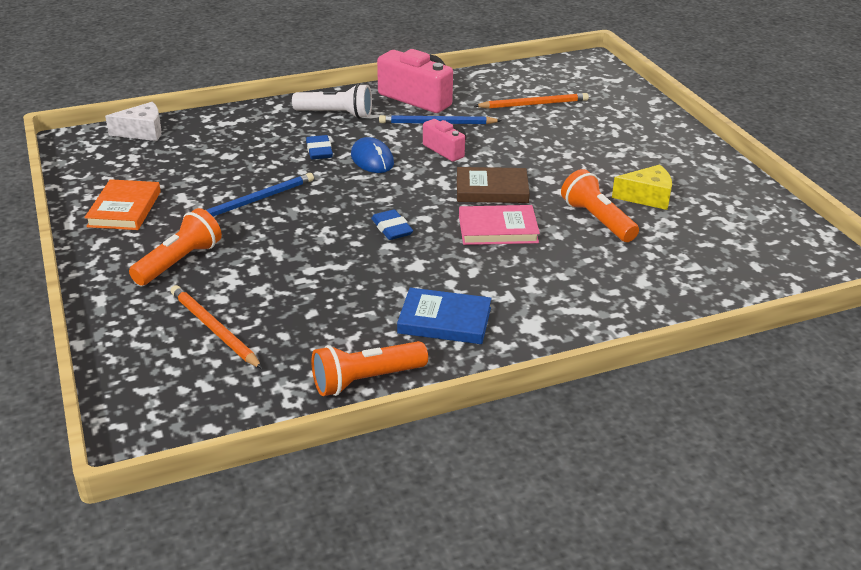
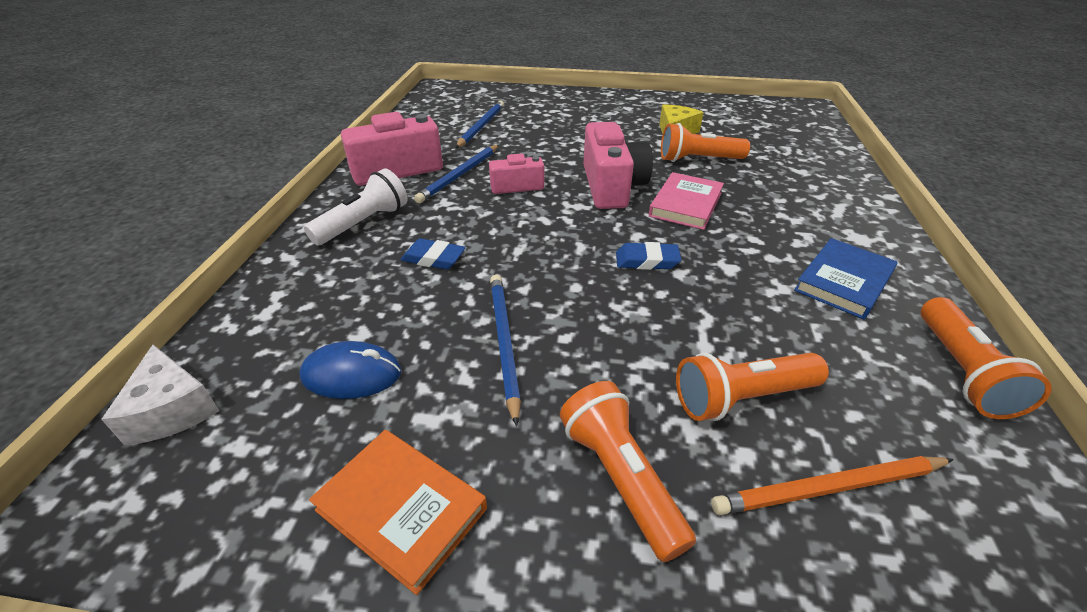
camera: 60 degrees left, 5 degrees up
(142, 132) = (172, 409): white cheese -> white cheese turned 135 degrees clockwise
(269, 291) = (742, 398): none -> orange flashlight
(372, 159) = (491, 230): blue mouse -> blue mouse (352, 374)
(492, 189) = (612, 186): brown book -> pink camera
(533, 104) = (481, 126): orange pencil -> blue pencil

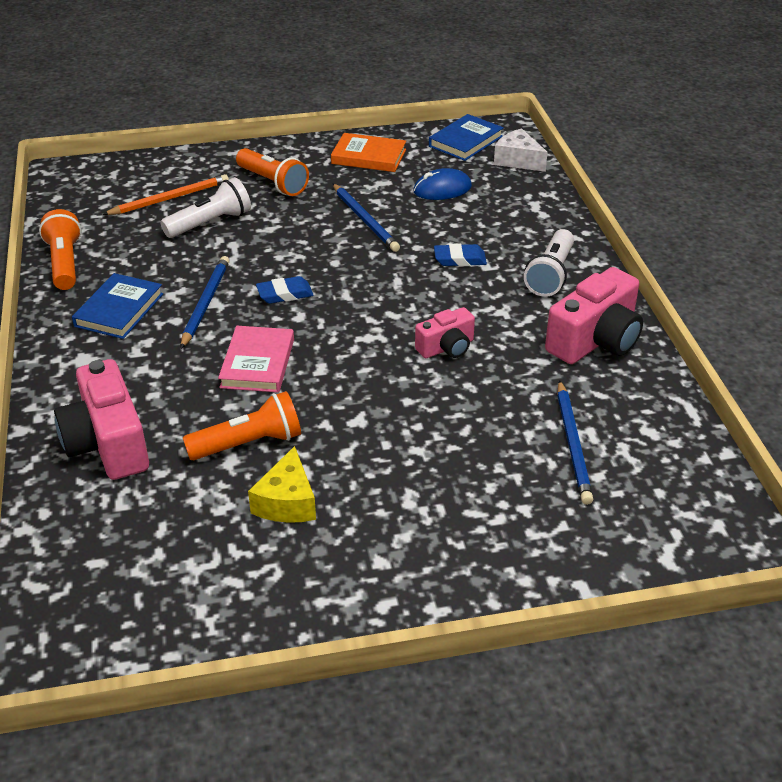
camera: 160 degrees right, 0 degrees up
(183, 501) = (466, 141): none -> blue book
(459, 175) = (519, 348): blue pencil -> blue pencil (205, 303)
(612, 186) = (343, 371): pink camera -> pink camera (108, 443)
(742, 398) = (210, 223): orange flashlight -> white flashlight

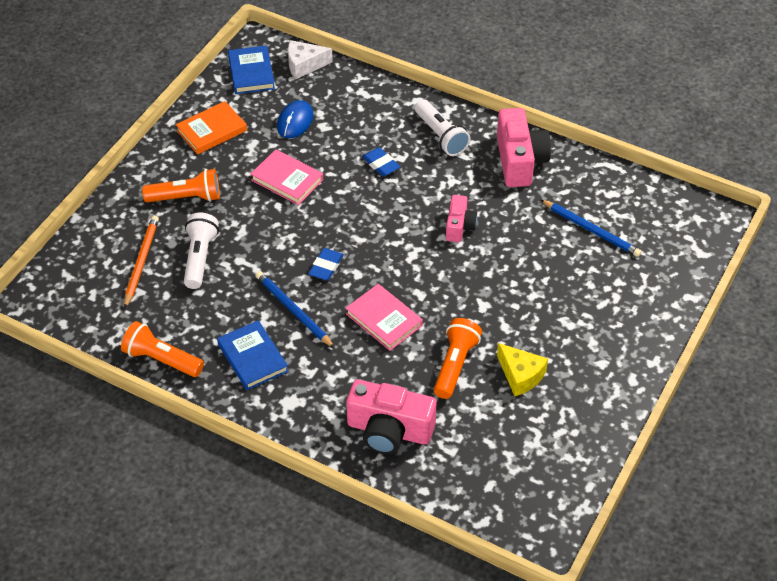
camera: 50 degrees left, 10 degrees up
(365, 220) = (287, 180): blue pencil -> pink book
(459, 259) = (380, 164): blue eraser -> blue eraser turned 75 degrees counterclockwise

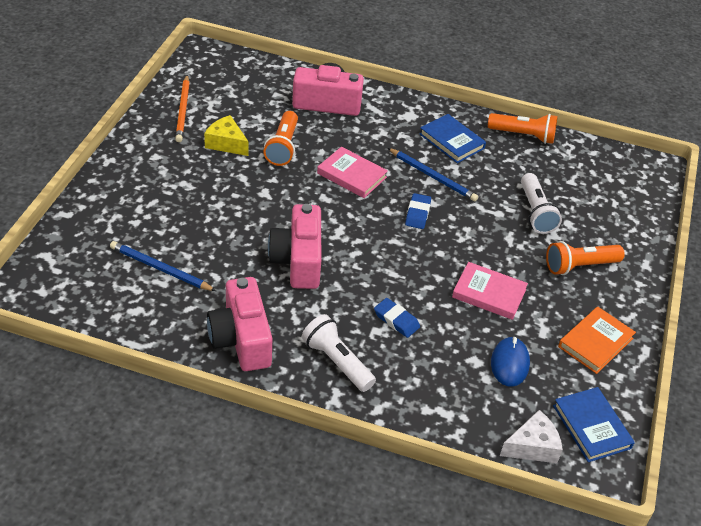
camera: 165 degrees right, 5 degrees down
(141, 262) = (585, 205): orange pencil -> orange pencil (183, 110)
(459, 226) = (298, 261): pink camera -> pink camera, size x1.75

